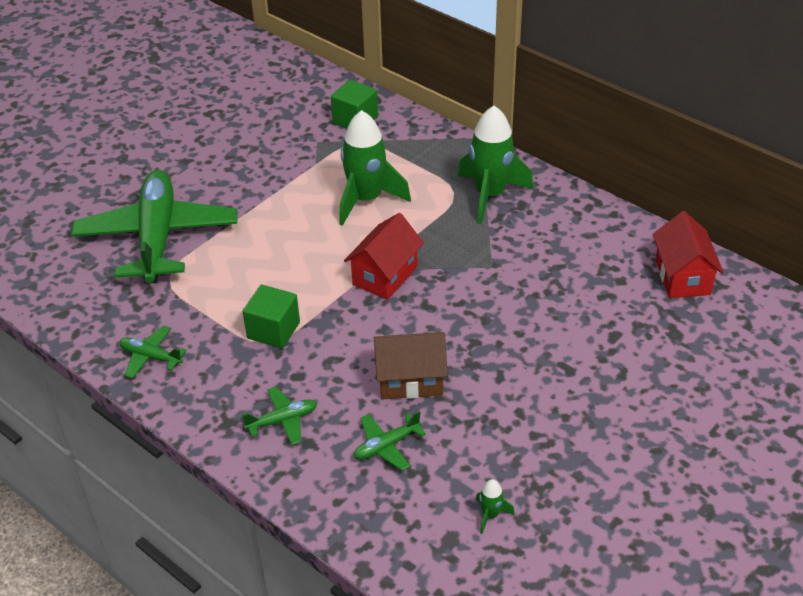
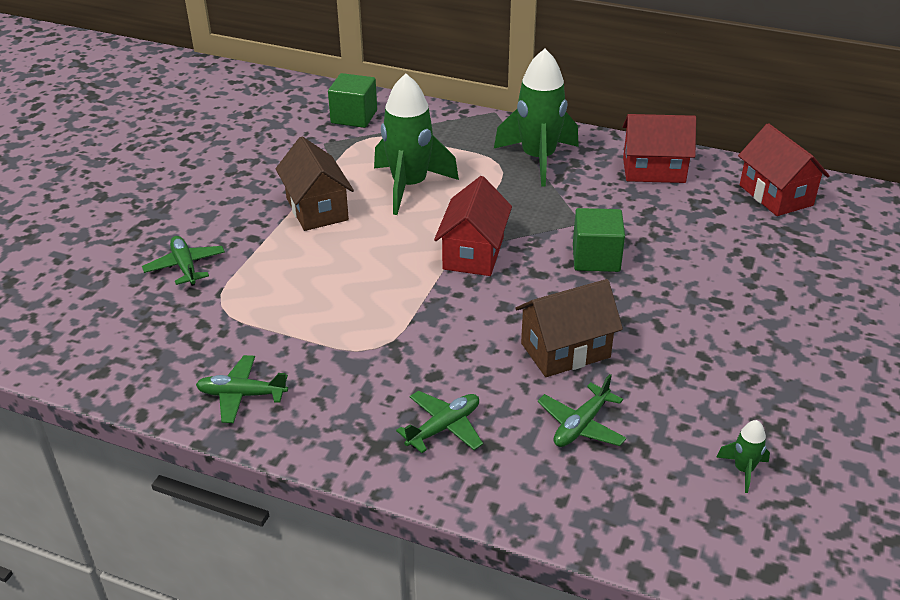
camera: 20 degrees left, 5 degrees down
(157, 237) = (185, 267): green plane -> green plane, size x0.41
(273, 330) = (378, 334): green cube -> green cube (596, 258)
(281, 206) = (317, 209): none -> brown house
(586, 228) = (653, 170): none -> red house

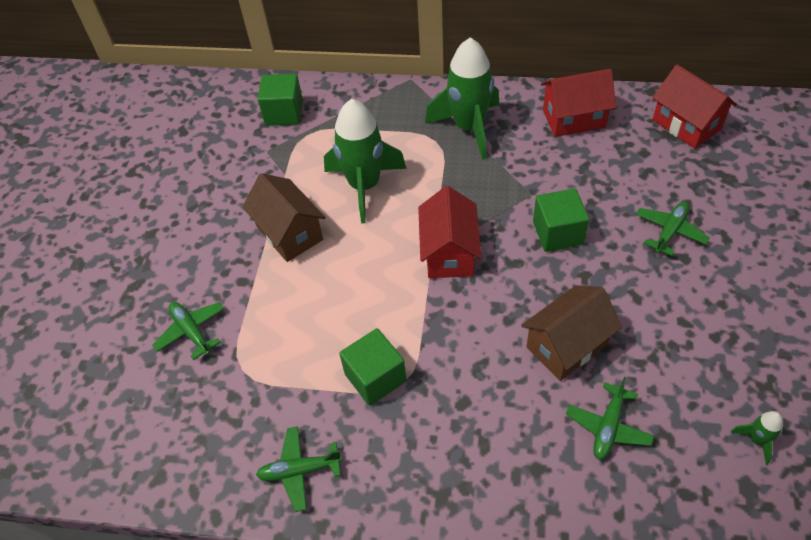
camera: 10 degrees left, 15 degrees up
(352, 337) = (375, 377): none -> green cube
(444, 427) = (492, 460): green plane -> green plane (669, 231)

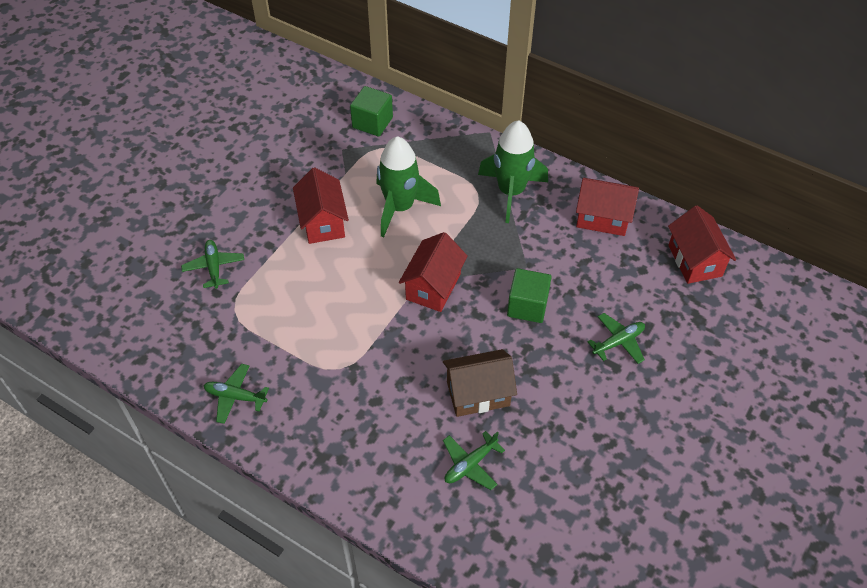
camera: 20 degrees right, 0 degrees up
(289, 233) = (323, 222): brown house -> red house
(375, 377) = (324, 356): green cube -> none
(756, 440) = (575, 523): green rocket -> none

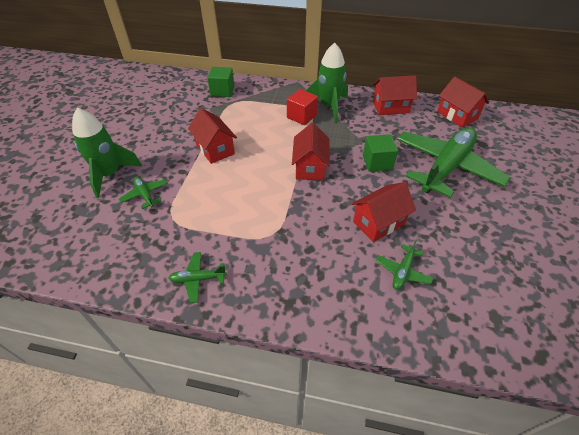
camera: 20 degrees left, 5 degrees down
(400, 208) = (263, 130): green rocket -> green rocket (110, 174)
(463, 199) = (301, 116): none -> red cube
(478, 393) = (378, 223): brown house -> red house
(618, 342) = (446, 167): green plane -> green plane, size x2.46

